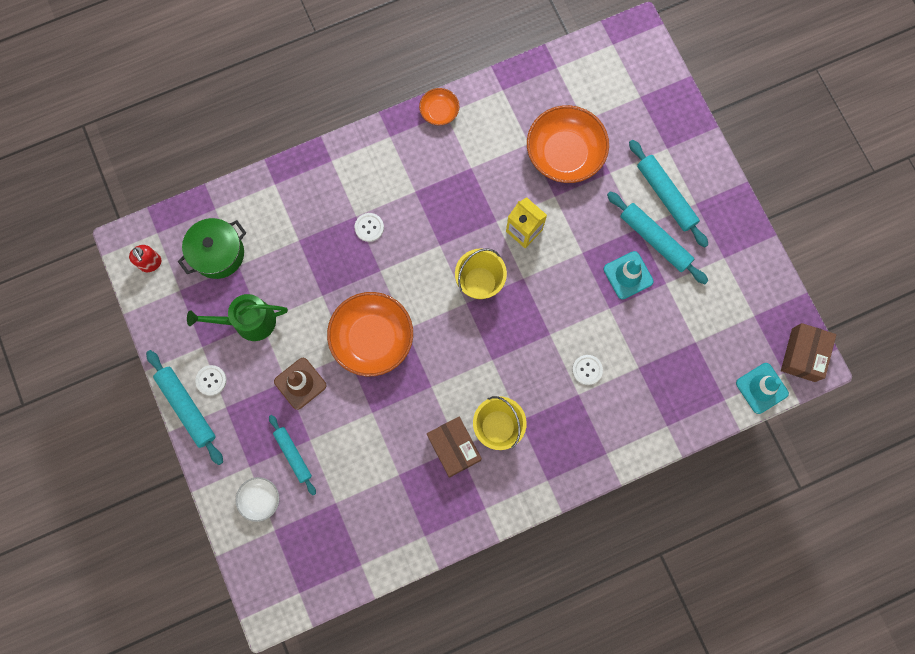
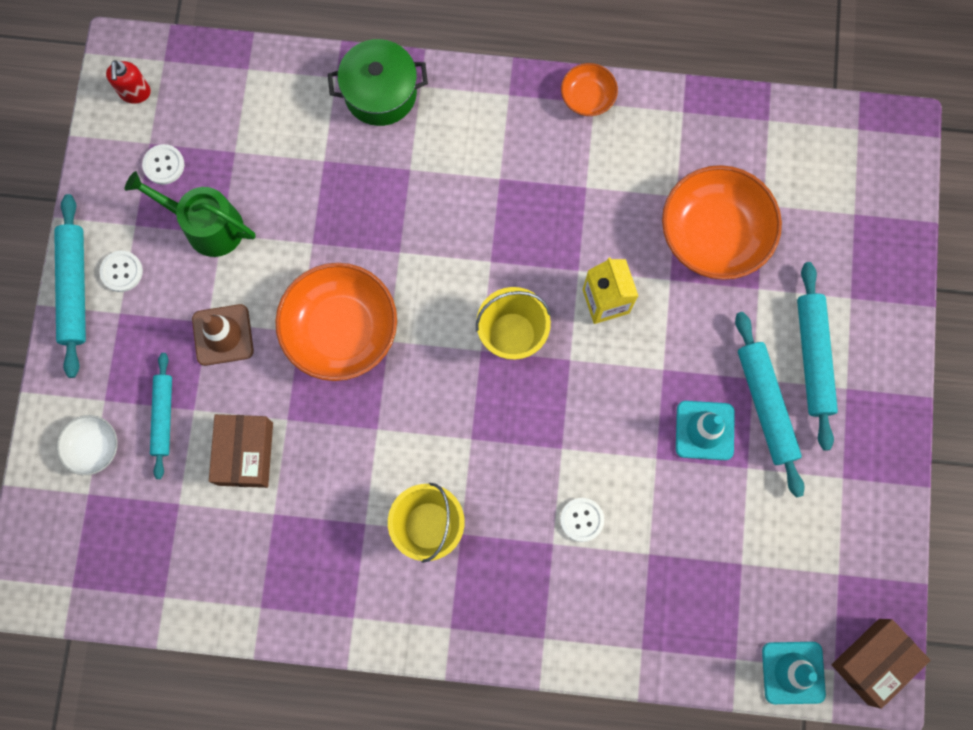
camera: 30 degrees right, 0 degrees up
(218, 254) = (219, 124): green pot -> green pot (380, 93)
(369, 227) = (417, 192): white button -> white button (164, 165)
(454, 448) = (360, 520): brown box -> brown box (245, 453)

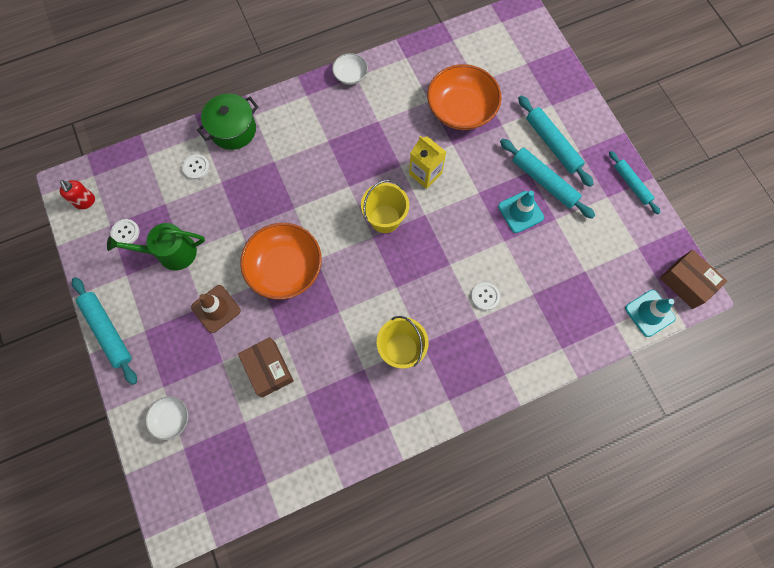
camera: 30 degrees left, 5 degrees down
(121, 271) = (132, 306): white button -> white button (196, 167)
(163, 416) = (205, 376): turquoise rolling pin -> turquoise rolling pin (631, 184)
(587, 97) = (350, 75): orange bowl -> white bowl
(873, 661) = (686, 283): brown box -> brown box turned 60 degrees counterclockwise

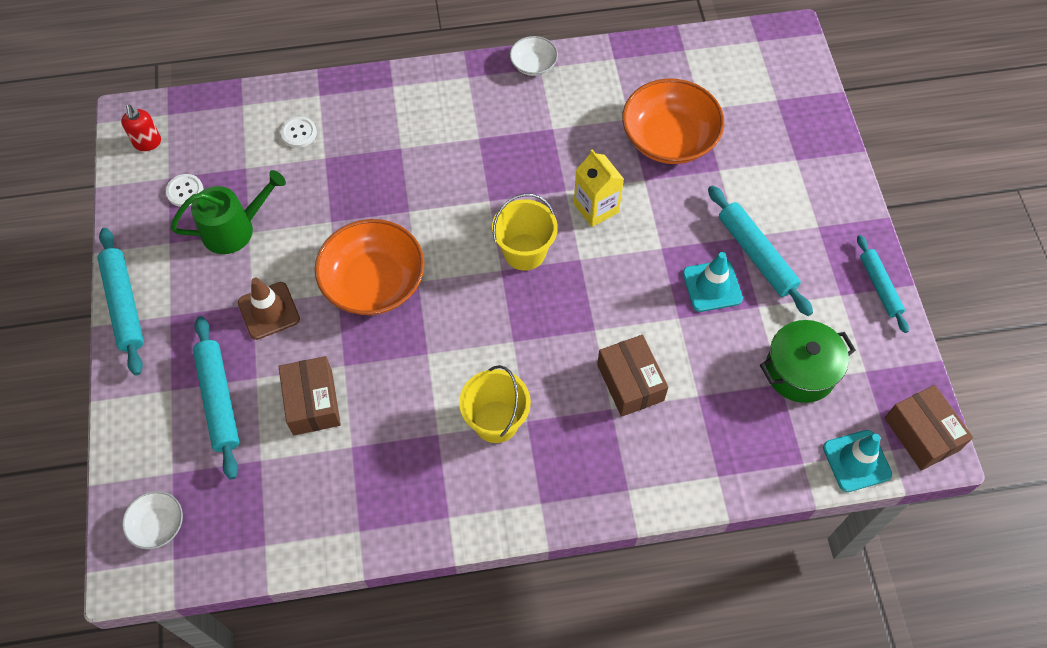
camera: 15 degrees right, 10 degrees down
(171, 253) = (234, 229): green watering can -> green watering can turned 150 degrees clockwise
(171, 418) = (169, 432): white bowl -> white bowl (158, 525)
(233, 130) = (360, 98): green pot -> green pot (800, 371)
(485, 296) = (630, 382): white button -> brown box
(552, 144) = (782, 210): turquoise rolling pin -> turquoise rolling pin (219, 400)

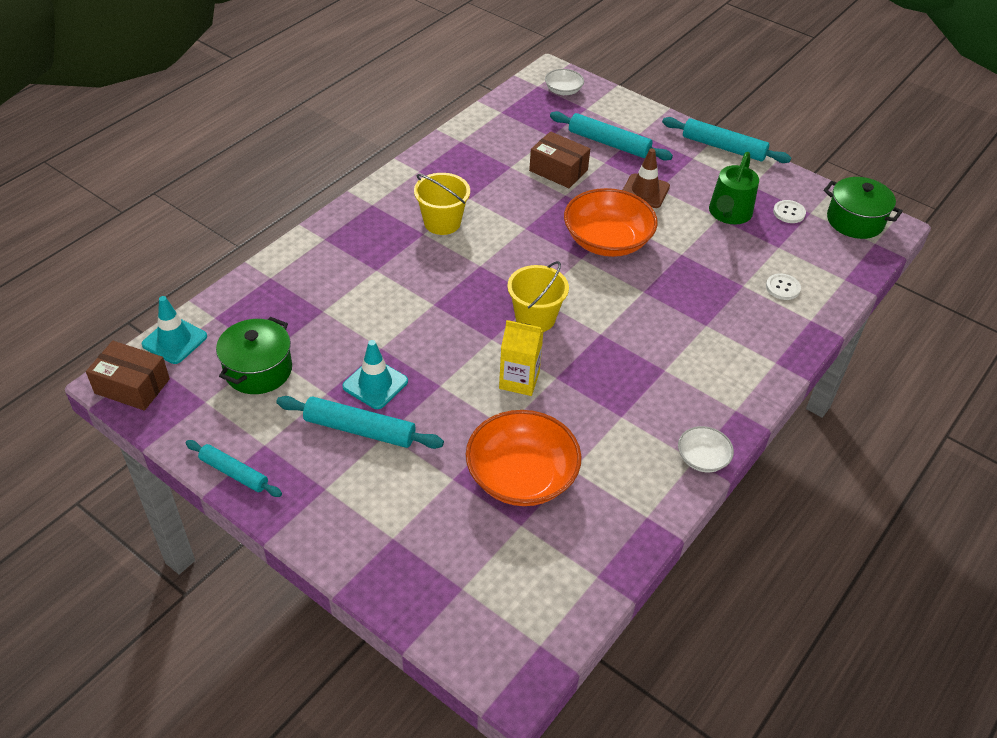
camera: 135 degrees right, 15 degrees down
(147, 143) = (855, 221): red soap dispenser -> green pot
(630, 382) = (377, 290): brown box -> none

